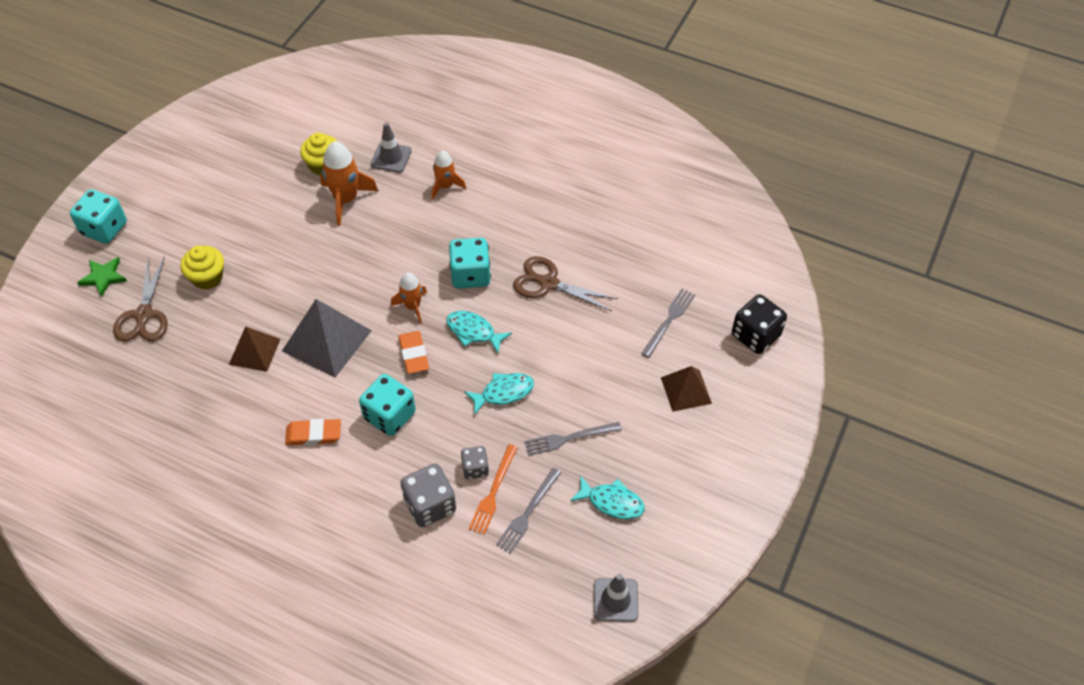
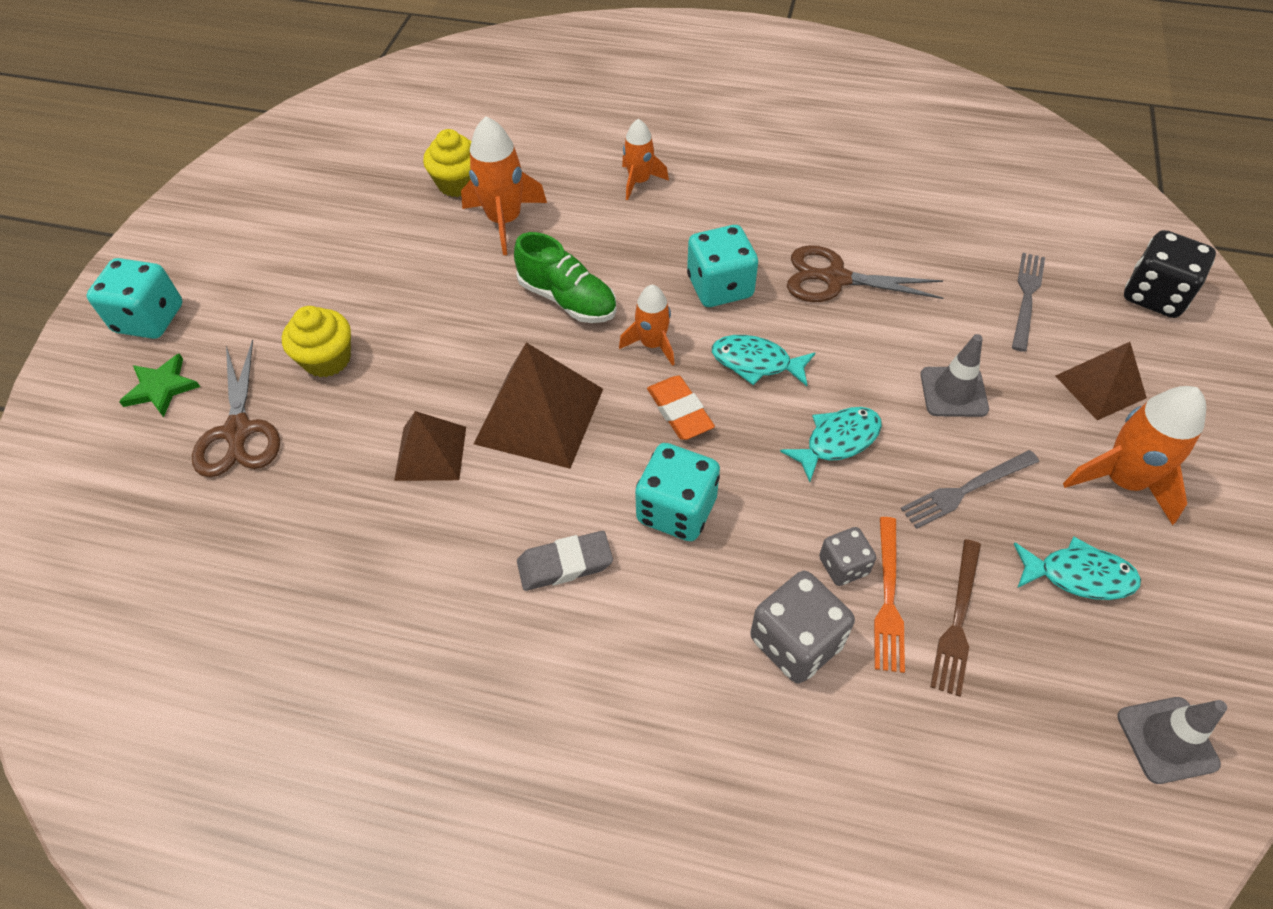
camera: 10 degrees left, 0 degrees up
(313, 434) = (565, 564): orange eraser -> grey eraser
(326, 340) = (539, 416): grey pyramid -> brown pyramid
(369, 265) = (568, 299): none -> green shoe
(391, 158) = (550, 159): grey traffic cone -> grey traffic cone (953, 392)
(528, 512) = (957, 620): grey fork -> brown fork
(668, 452) = (1123, 481): none -> orange rocket

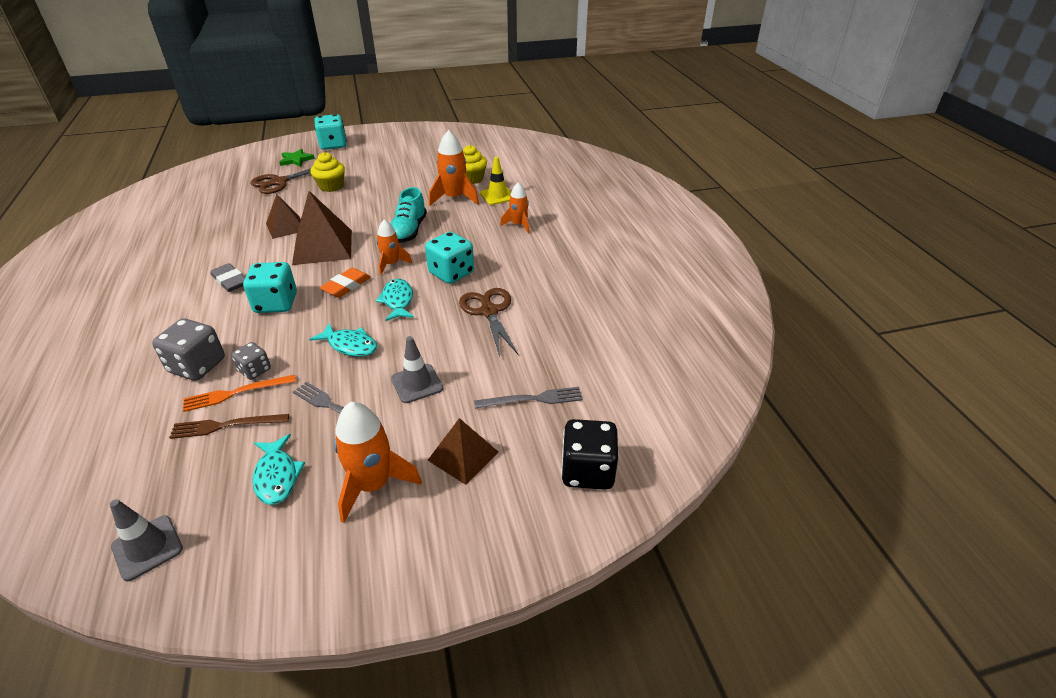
camera: 60 degrees right, 15 degrees down
(537, 174) = (497, 196): none -> yellow traffic cone
(568, 299) = (409, 231): green shoe -> turquoise shoe

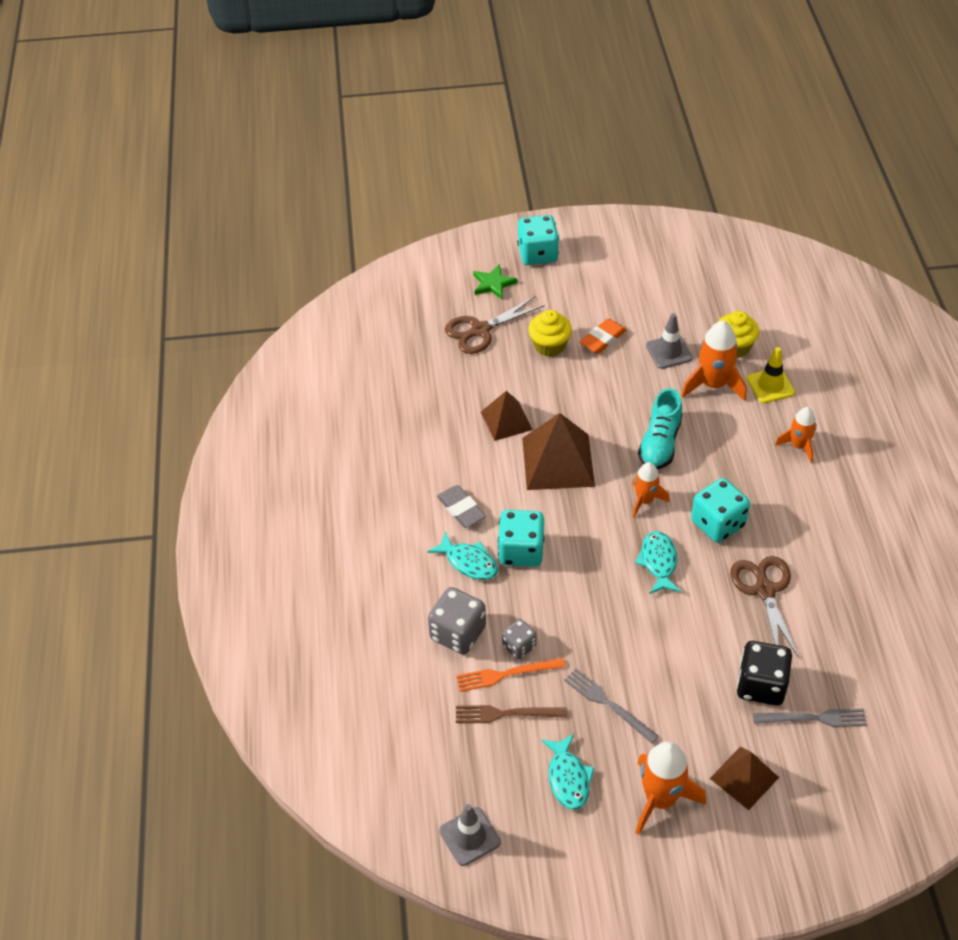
camera: 10 degrees right, 10 degrees up
(346, 286) = (596, 531): orange eraser -> orange eraser (603, 339)
(350, 345) = (613, 623): turquoise fish -> turquoise fish (468, 562)
(417, 383) = (691, 684): grey traffic cone -> grey traffic cone (669, 352)
(587, 471) = (867, 810): black dice -> black dice (761, 685)

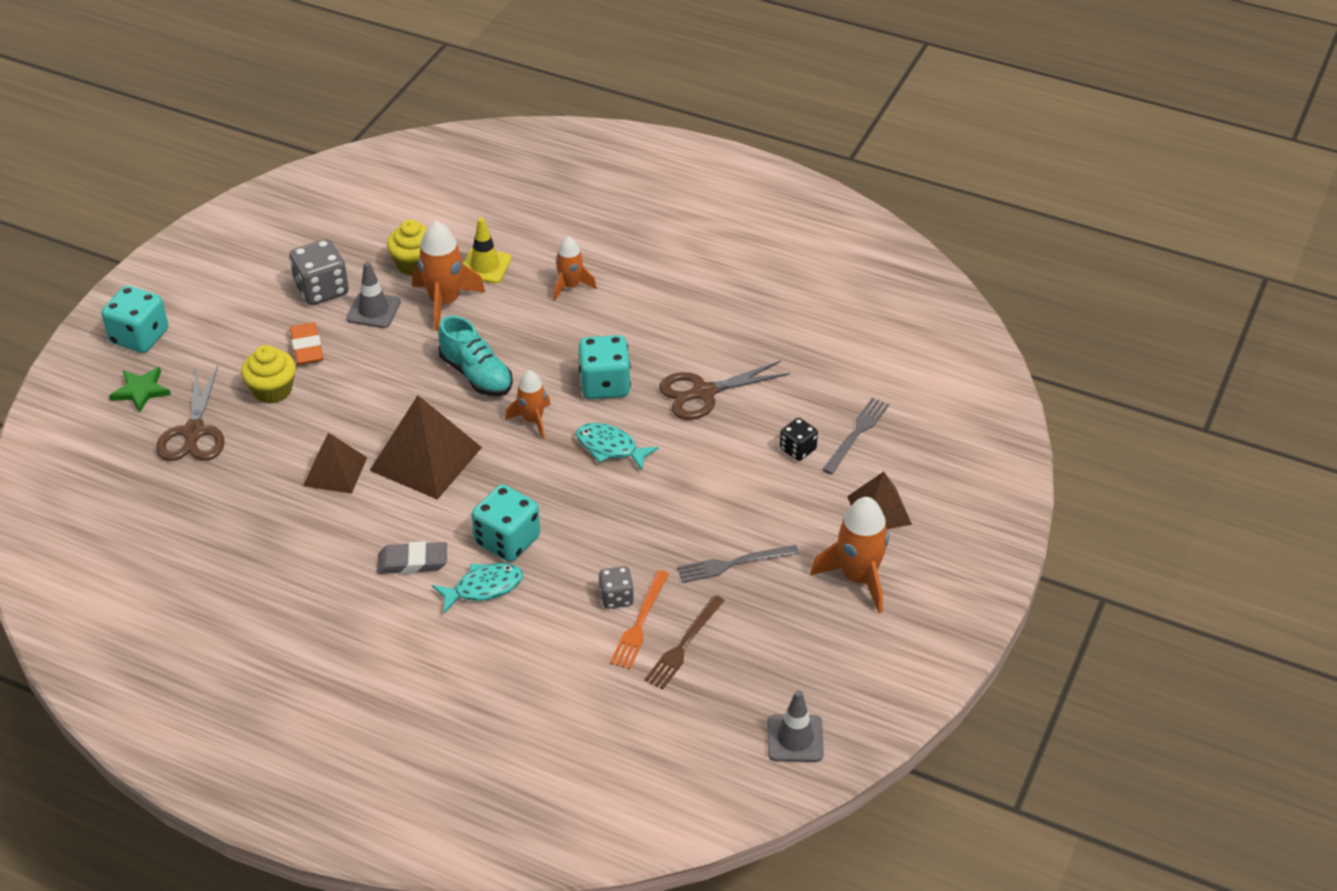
camera: 60 degrees left, 5 degrees down
(457, 633) = (561, 638): grey dice -> grey dice (322, 290)
(568, 778) = (788, 633): turquoise fish -> none
(761, 685) = (797, 449): black dice -> black dice, size x0.58
(764, 589) = (702, 393): brown scissors -> brown scissors turned 45 degrees counterclockwise

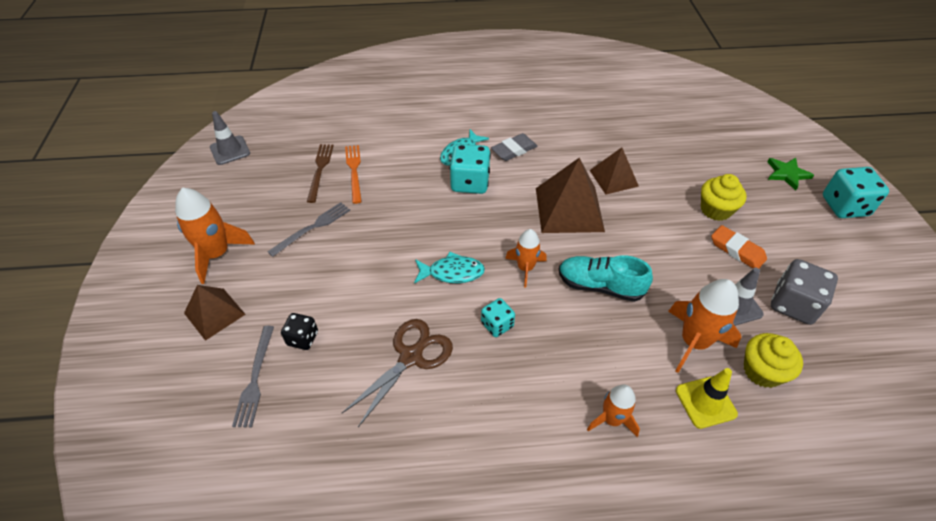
camera: 150 degrees right, 5 degrees up
(194, 433) = (720, 164): brown scissors -> none
(605, 385) = (497, 325): turquoise dice -> turquoise dice, size x0.58
(616, 597) = (378, 178): grey dice -> none

